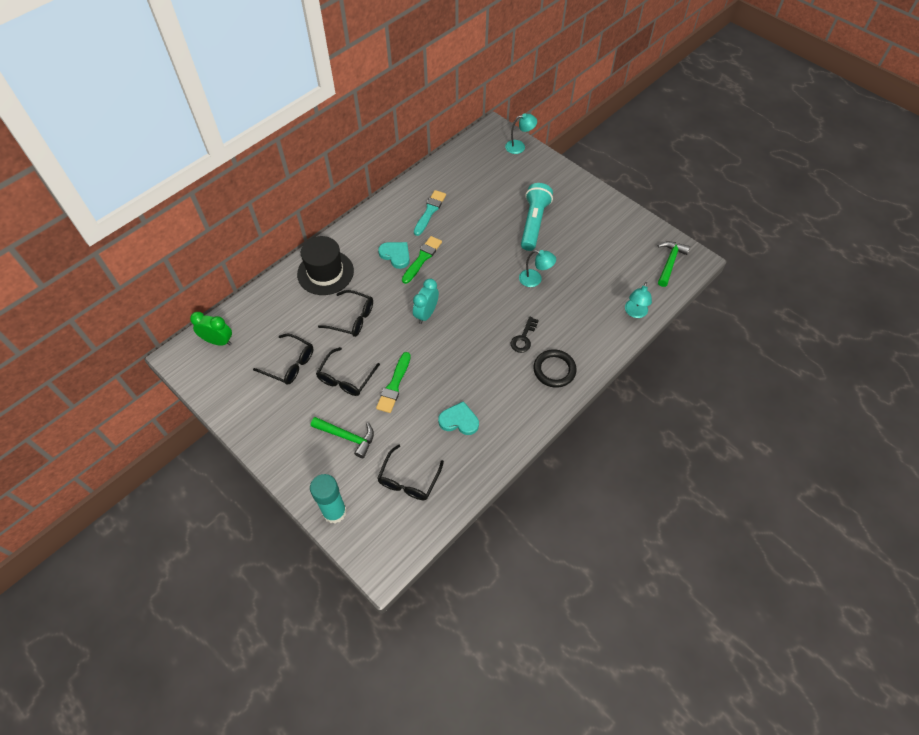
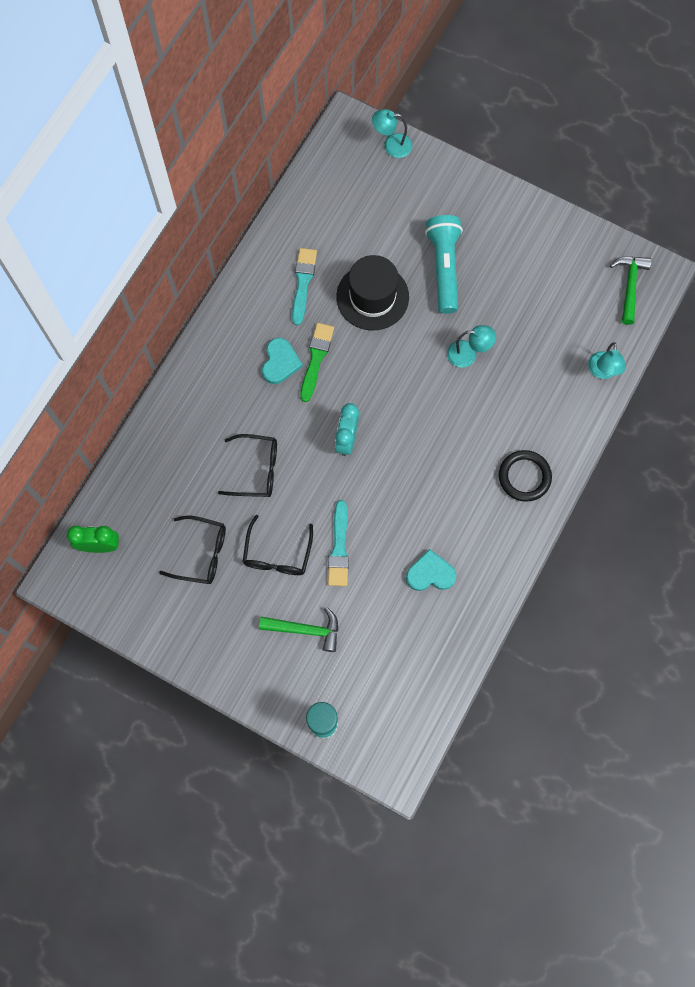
camera: 15 degrees left, 15 degrees up
(325, 272) = (198, 412): black hat -> black hat (372, 297)
(394, 385) = (339, 548): green brush -> turquoise brush
(395, 255) = (280, 362): turquoise heart -> turquoise heart turned 75 degrees clockwise
(408, 480) = (395, 663): black glasses -> none
(519, 146) = (391, 145): turquoise lamp -> turquoise lamp turned 150 degrees counterclockwise
(523, 338) = (476, 442): black key -> none

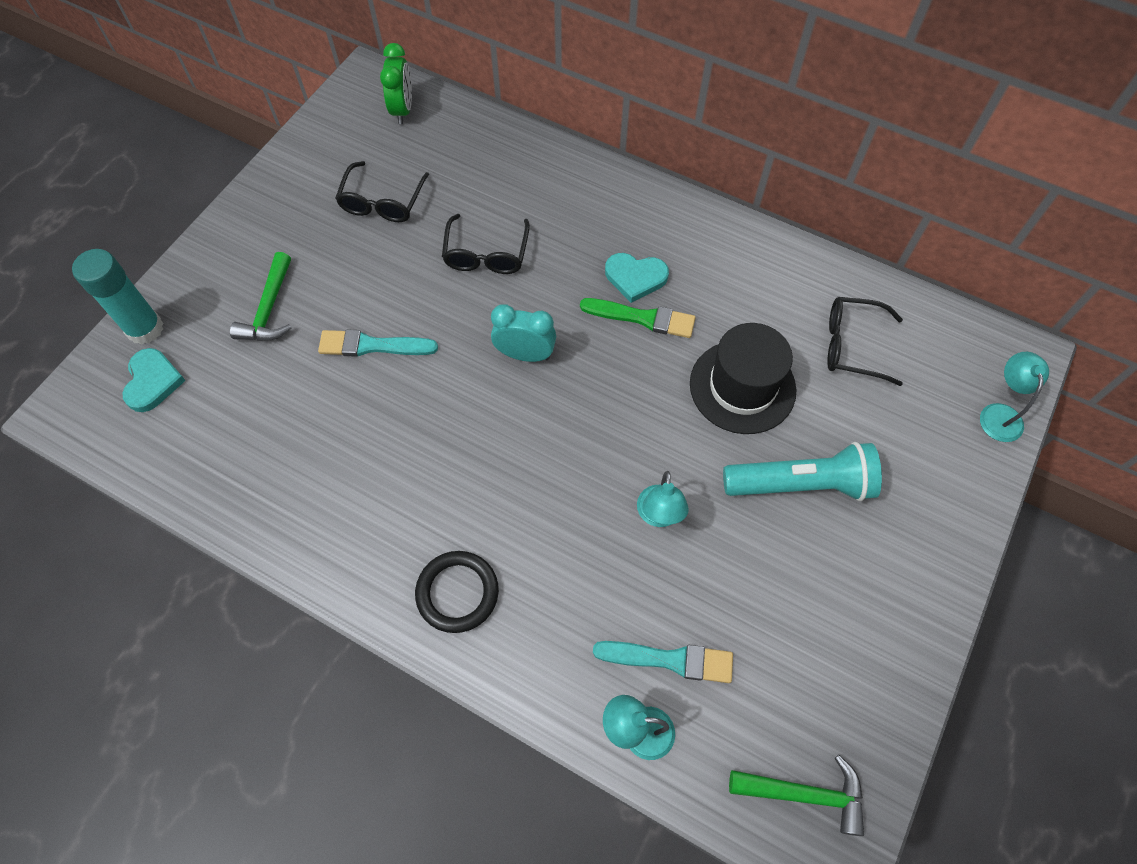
camera: 90 degrees right, 10 degrees down
(277, 554) = (372, 278): black glasses -> black glasses (852, 346)
(303, 283) = (755, 302): turquoise brush -> turquoise brush (670, 660)
(430, 573) = (322, 456): turquoise heart -> turquoise heart (153, 381)

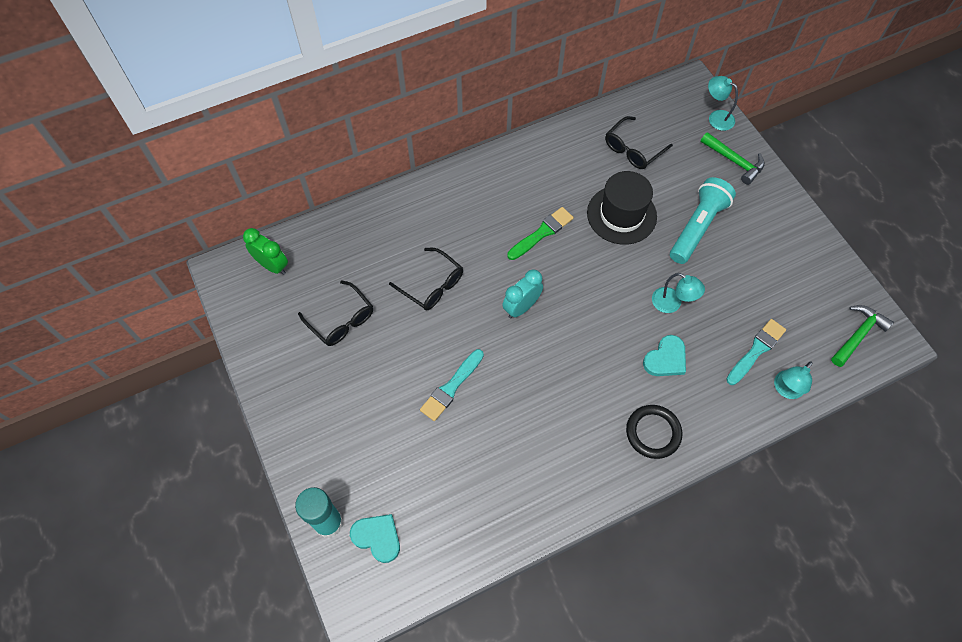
camera: 55 degrees left, 0 degrees up
(269, 309) = (375, 434): green hammer -> green hammer (734, 161)
(635, 277) = (511, 219): turquoise heart -> turquoise heart (666, 359)

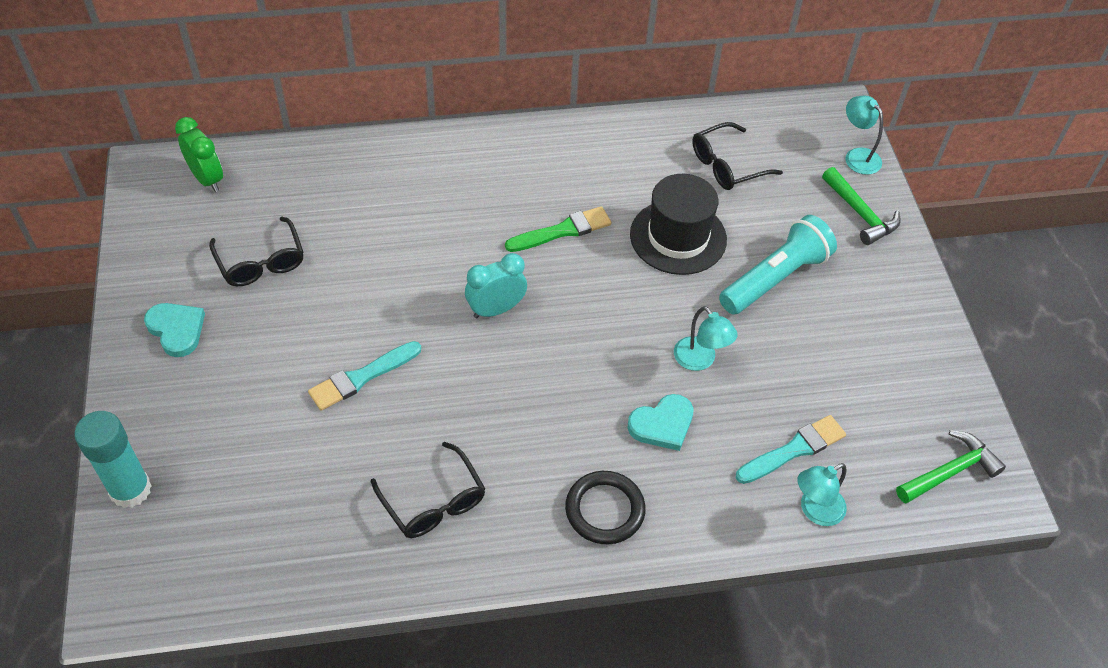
camera: 15 degrees right, 10 degrees down
(377, 537) = (183, 526): turquoise heart -> turquoise heart (176, 330)
(432, 285) = (393, 253): black glasses -> black glasses (433, 502)

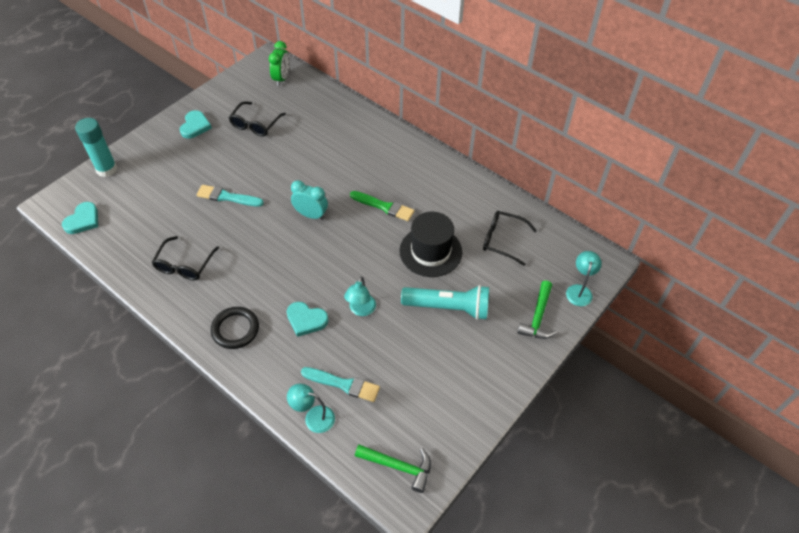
camera: 50 degrees right, 0 degrees up
(203, 581) = (83, 220): none -> turquoise heart

